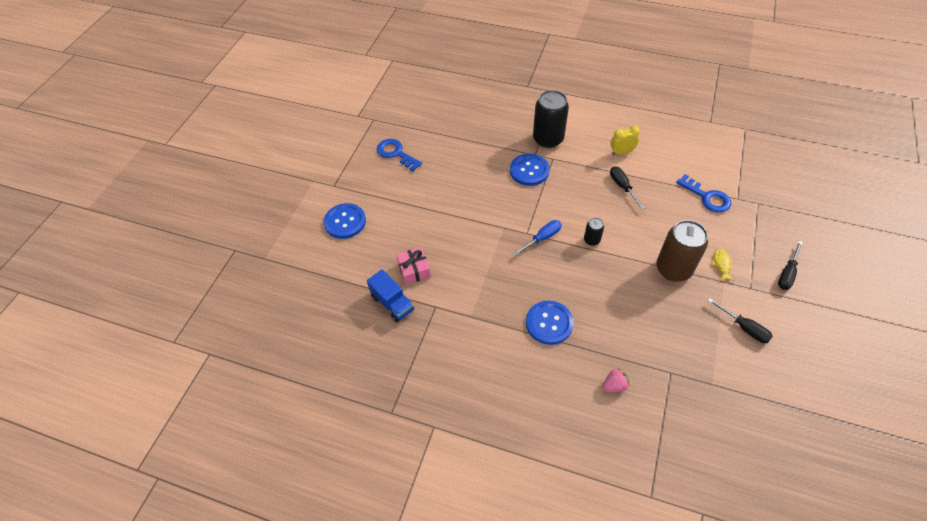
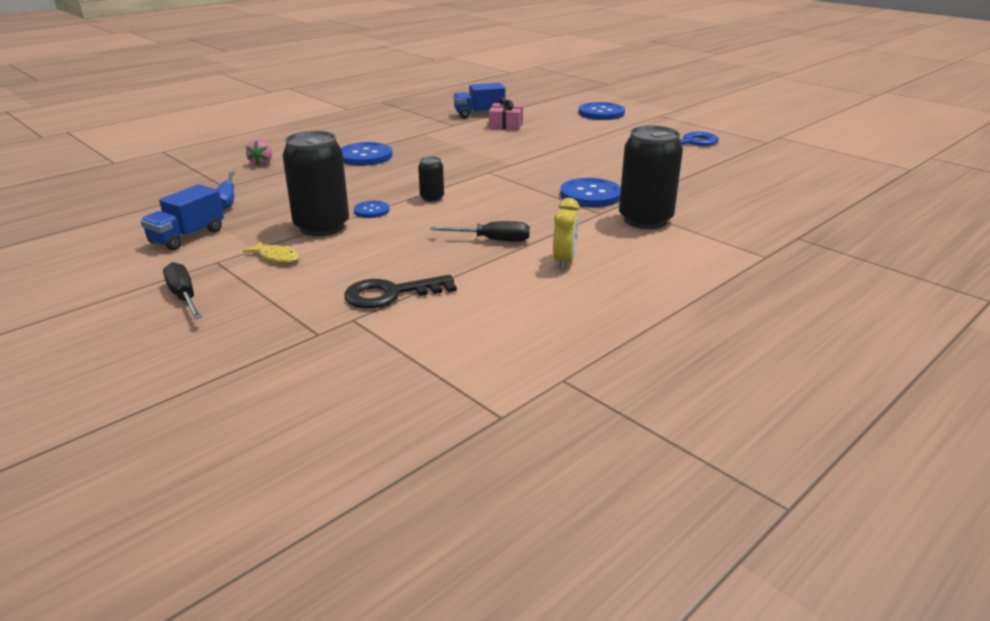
camera: 115 degrees right, 25 degrees down
(542, 238) = (471, 176): blue screwdriver -> blue screwdriver (227, 200)
(633, 259) = (371, 210): none -> blue button
(673, 269) = (322, 227): brown can -> black can
(707, 197) = (391, 294): blue key -> black key
(744, 328) = (187, 236): black screwdriver -> blue truck

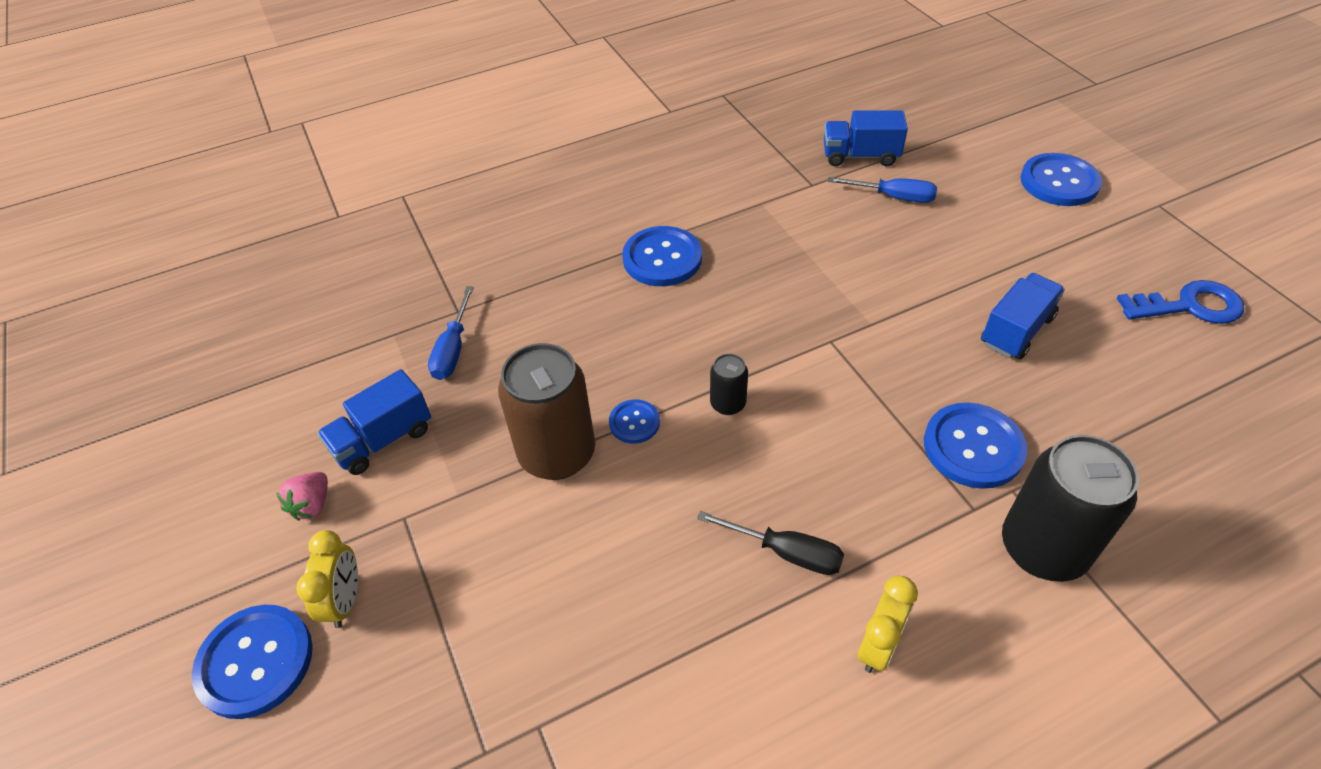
camera: 20 degrees right, 20 degrees up
(119, 328) = (255, 662): none -> blue button
(184, 296) = (345, 601): black screwdriver -> yellow clock
(261, 163) = (519, 253): pink strawberry -> pink strawberry (312, 505)
(277, 257) = (480, 525): yellow fish -> none
(322, 227) = (557, 454): black can -> brown can
(391, 294) = (605, 671): black key -> none
(506, 125) = (893, 197): pink gift -> blue screwdriver
(598, 158) = (1016, 330): none -> blue truck

